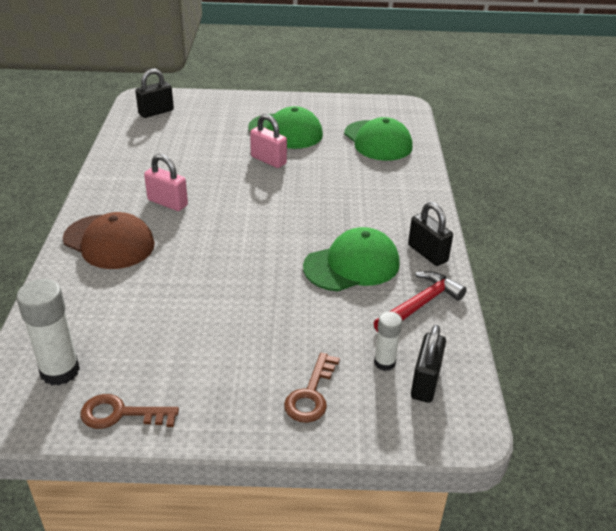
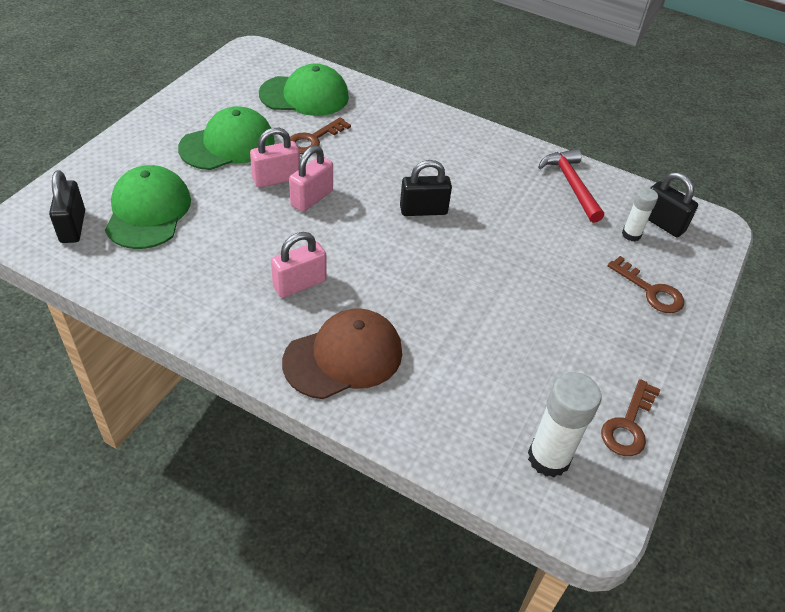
camera: 65 degrees left, 10 degrees up
(262, 180) = (311, 198): none -> pink padlock
(329, 160) = (313, 139): none -> brown key
(352, 265) = (496, 198): green cap -> green cap (148, 211)
(427, 253) = (506, 150): black padlock -> black padlock (423, 210)

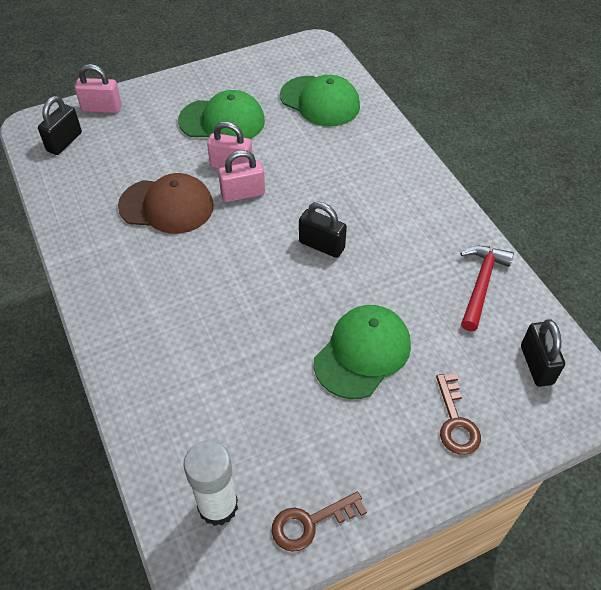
camera: 40 degrees right, 5 degrees up
(148, 211) = (120, 152): green cap -> green cap (362, 353)
(299, 284) = (169, 260): pink padlock -> pink padlock (102, 108)
(313, 139) = (291, 143): brown key -> none
(343, 357) = (147, 334): brown cap -> brown cap (167, 206)
(631, 234) = (492, 360): white glue stick -> none

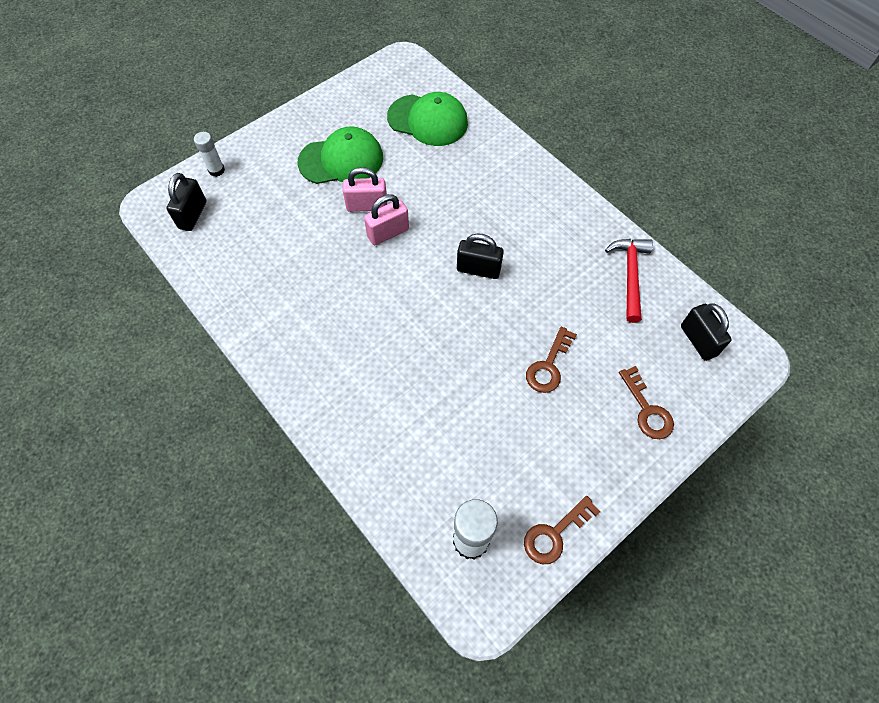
camera: 15 degrees left, 10 degrees up
(102, 108) = (216, 170): pink padlock -> white glue stick
(167, 206) = (320, 261): brown cap -> none
(362, 353) = (548, 366): green cap -> brown key

